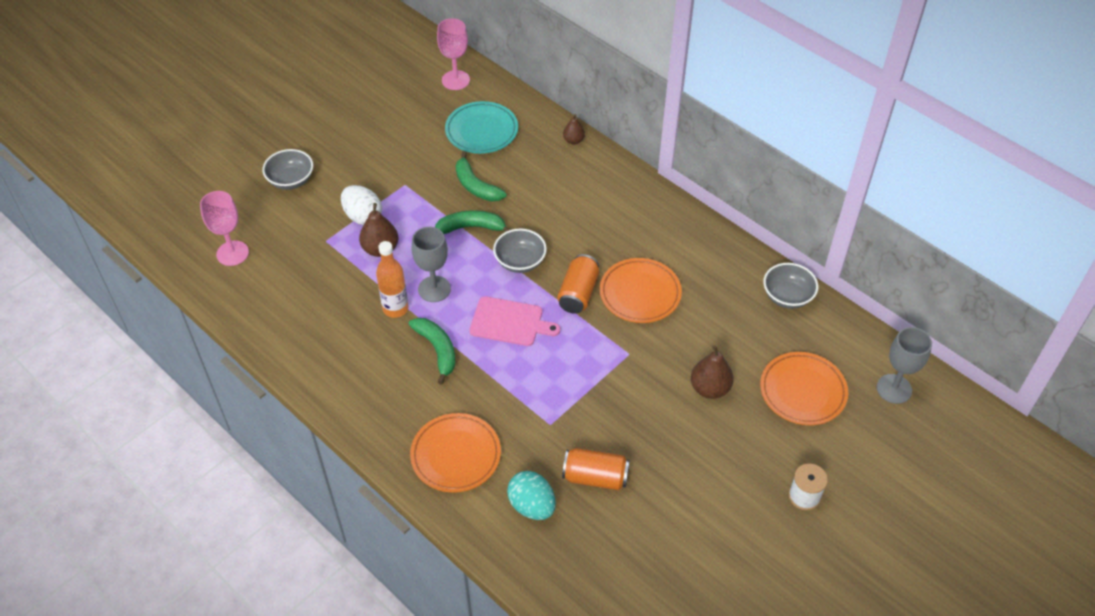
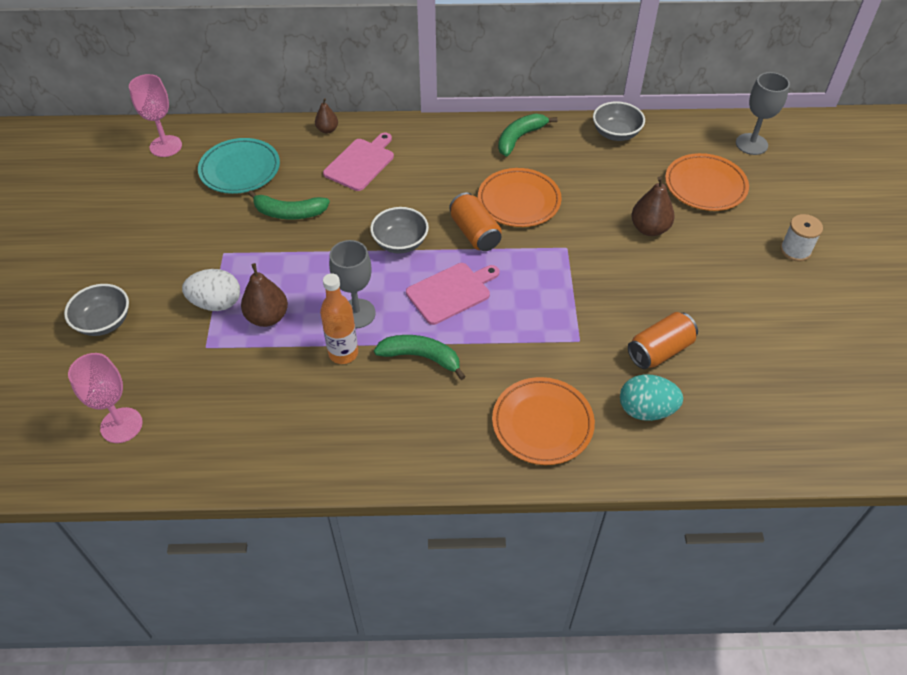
camera: 45 degrees left, 0 degrees up
(471, 227) = (327, 245): green banana -> green banana (520, 138)
(565, 182) = (361, 163): none -> pink cutting board

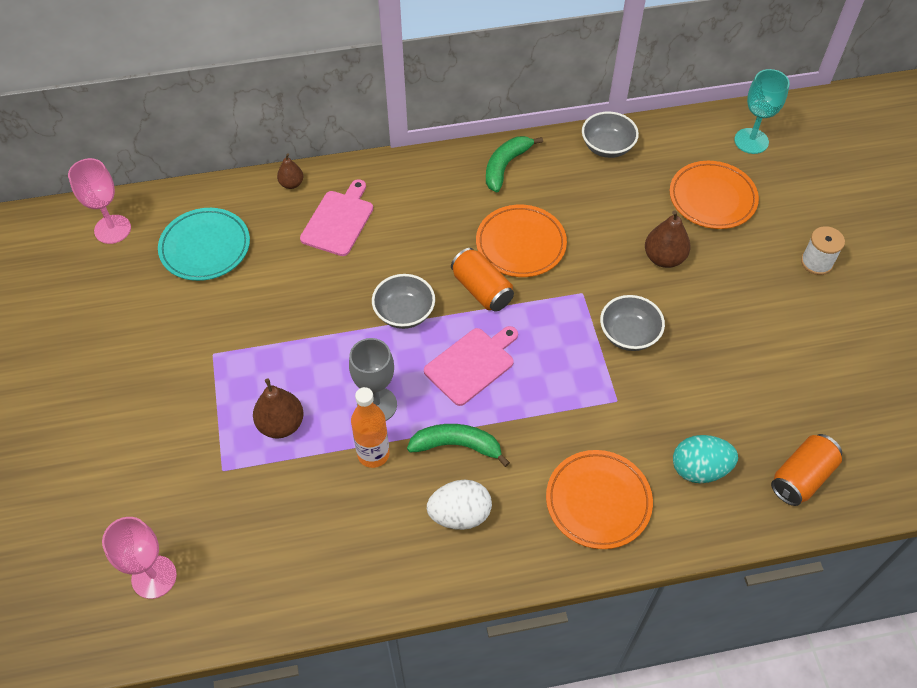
camera: 10 degrees left, 5 degrees up
(104, 322) = (101, 458): grey bowl -> grey bowl (629, 334)
(216, 303) = (221, 416): white egg -> white egg (460, 514)
(289, 213) = (273, 294): green banana -> none
(659, 351) = (700, 399): orange can -> orange can (801, 477)
(751, 144) = (751, 141): grey goblet -> turquoise goblet

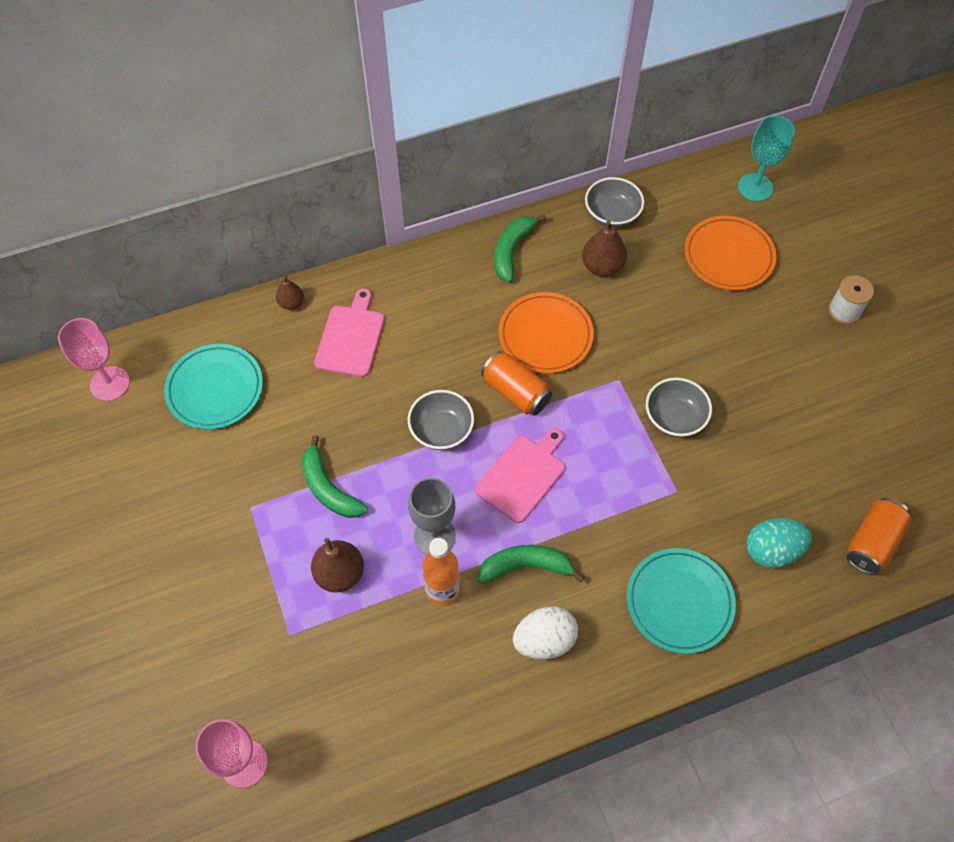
camera: 10 degrees left, 5 degrees up
(288, 348) = (328, 488): none -> green banana
(598, 501) = (679, 602): orange plate -> turquoise plate
(664, 258) = (693, 329): brown pear -> brown pear (602, 266)

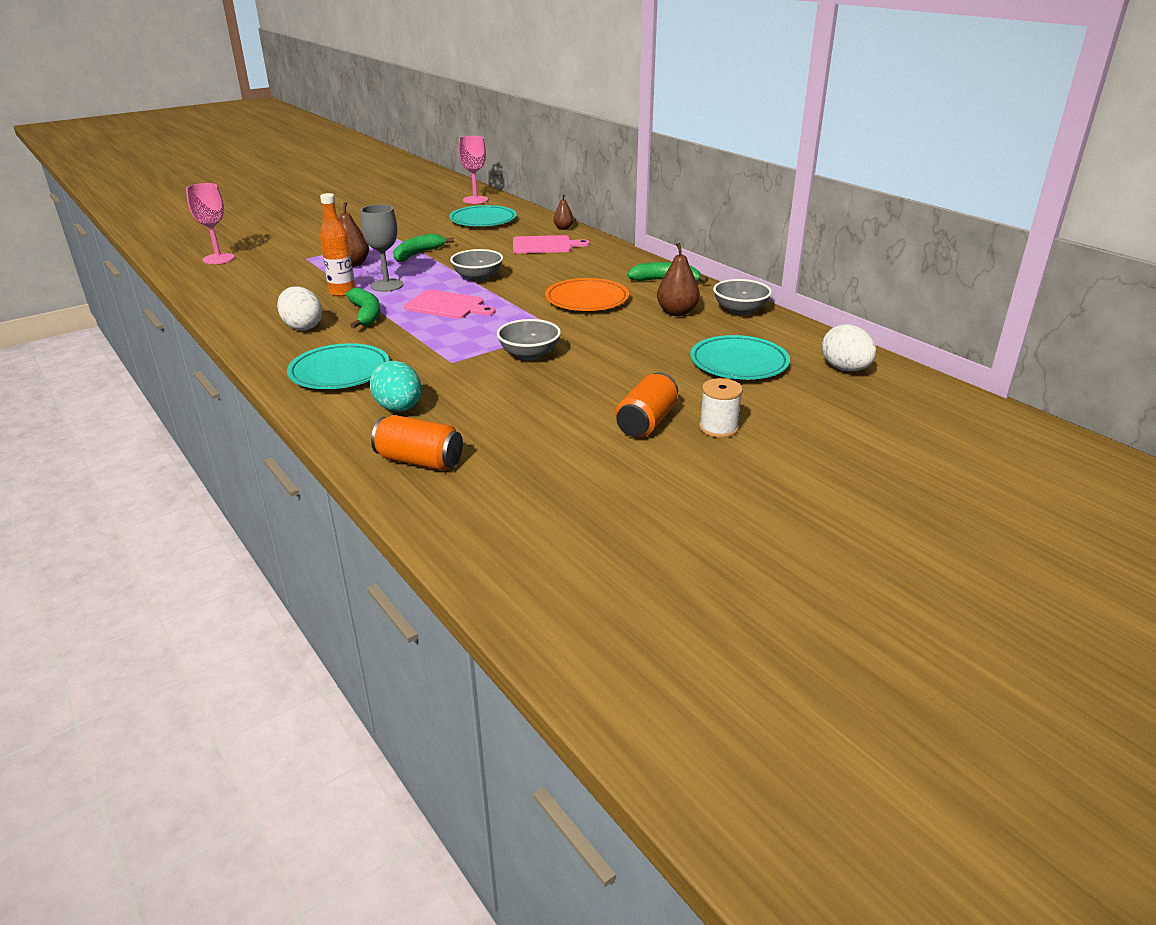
camera: 75 degrees right, 30 degrees down
(516, 392) = (525, 296): orange can -> orange can (646, 422)
(728, 256) = (739, 363): orange plate -> turquoise plate
(755, 187) = (845, 369): turquoise goblet -> white egg

